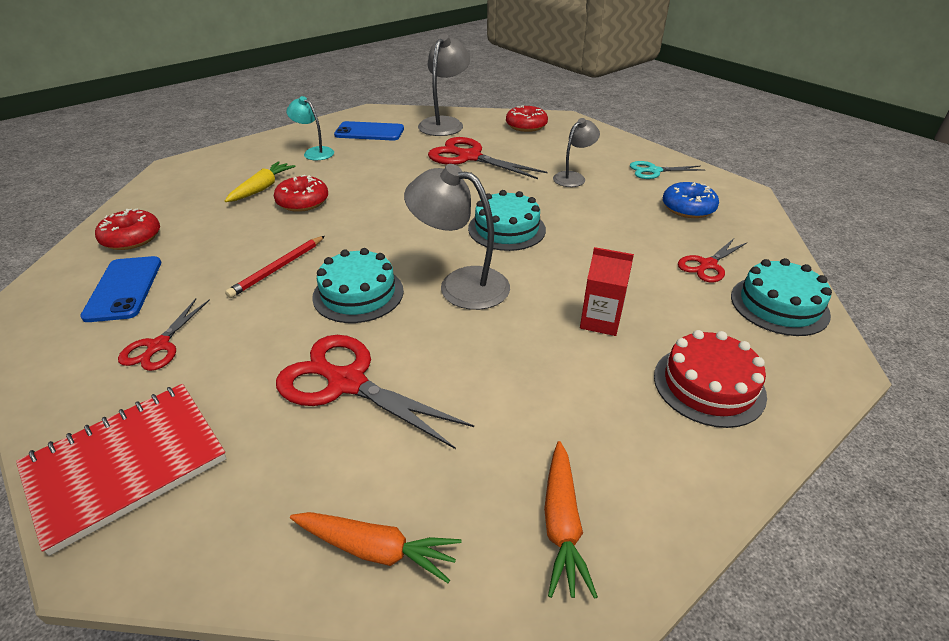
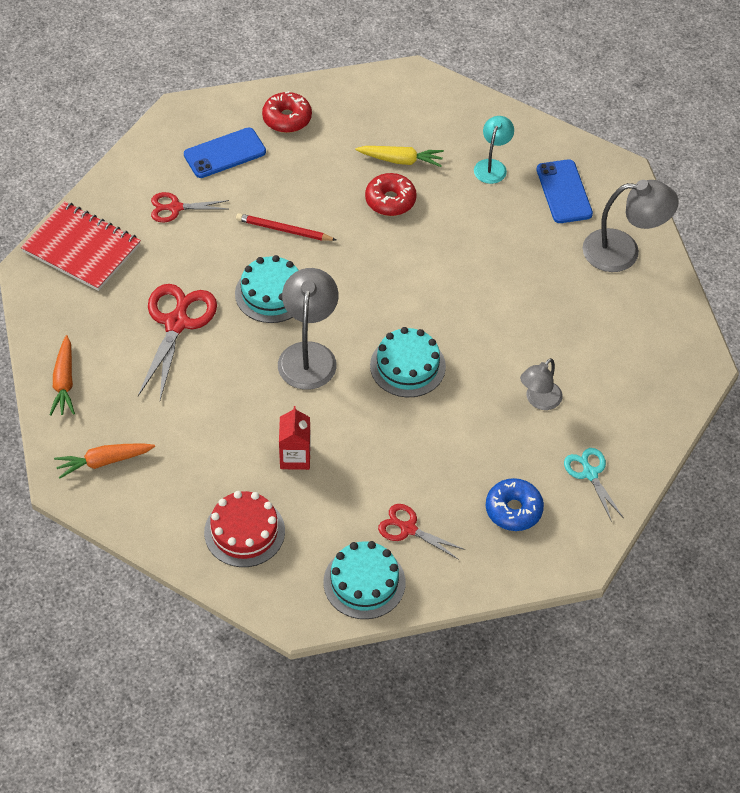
camera: 70 degrees right, 15 degrees up
(469, 157) = (544, 299): red scissors -> none
(526, 126) = (657, 331): red donut -> none
(573, 177) = (539, 401): grey lamp -> grey lamp turned 105 degrees clockwise

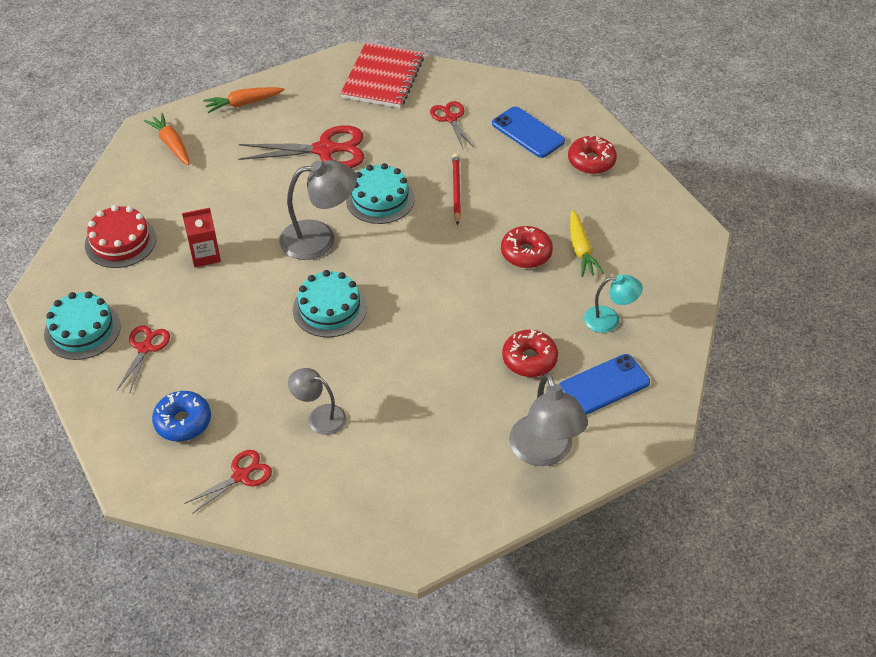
camera: 75 degrees right, 5 degrees down
(519, 233) = (529, 359): none -> red donut
(590, 473) = (241, 476): turquoise scissors -> red scissors

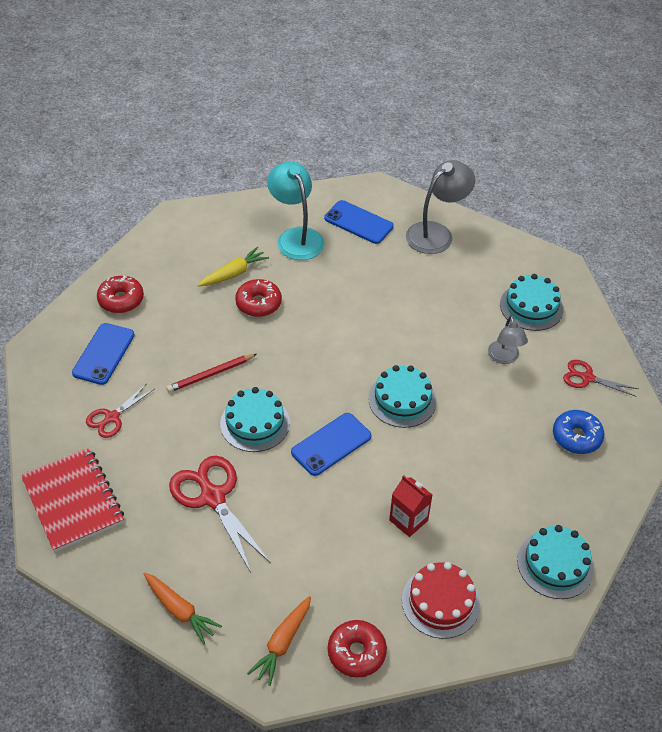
camera: 120 degrees left, 0 degrees up
(145, 348) = (535, 504): red scissors -> none
(319, 238) = (331, 444): grey lamp -> blue phone
(371, 483) = (531, 307): none -> turquoise cake
(383, 78) = (73, 501): red notebook -> red notebook turned 75 degrees clockwise
(529, 359) = (364, 266): red donut -> red donut (356, 652)
(609, 320) = (296, 237): turquoise lamp -> turquoise lamp, size x1.65

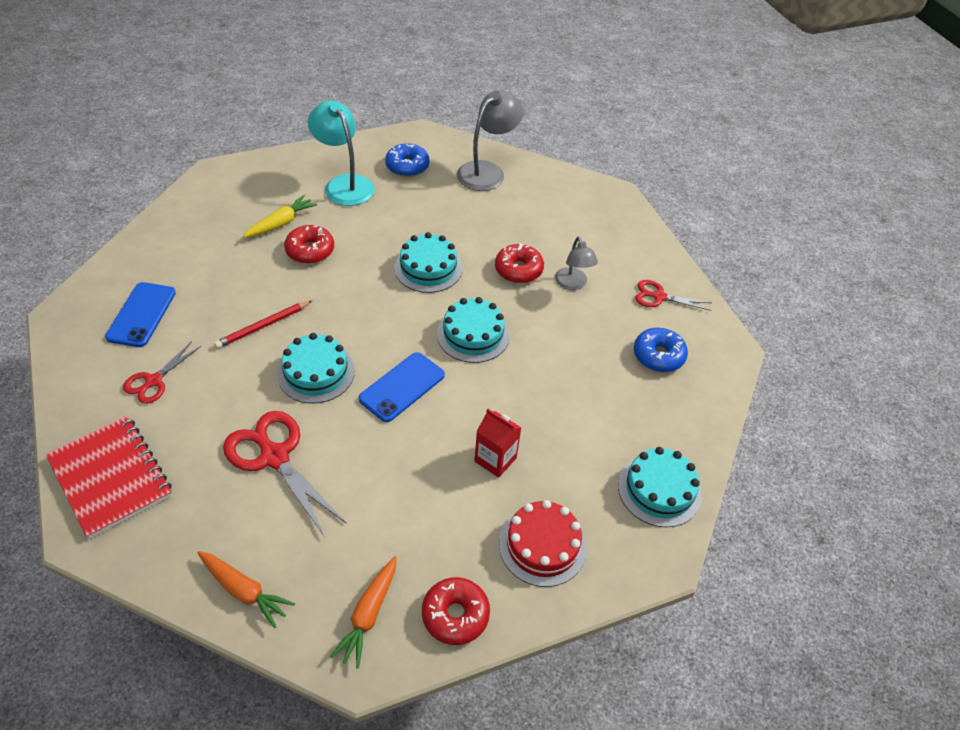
camera: 10 degrees left, 0 degrees up
(121, 300) = (159, 258): red donut -> red donut (518, 270)
(358, 222) = (407, 166): blue phone -> blue donut
(531, 307) = (592, 233): turquoise cake -> turquoise cake (428, 268)

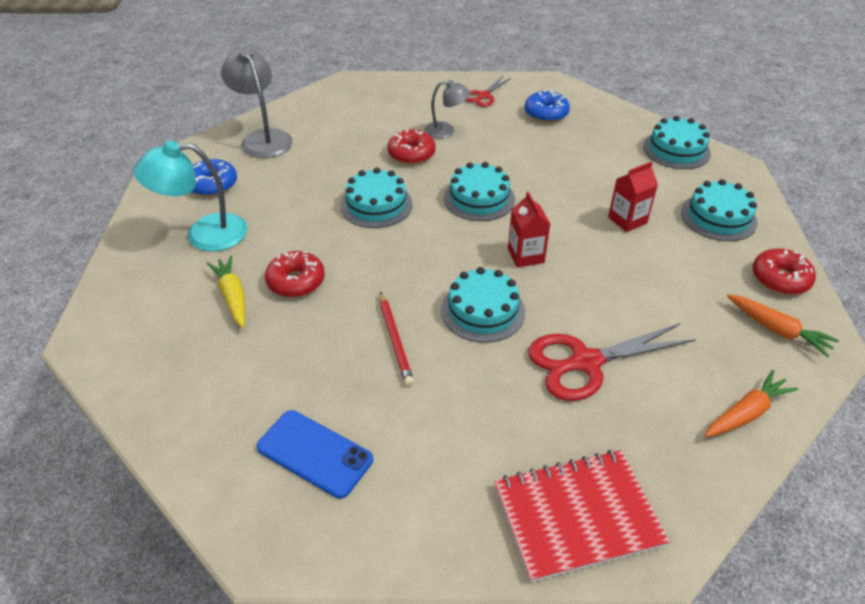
camera: 65 degrees left, 5 degrees down
(154, 381) = (437, 454): red scissors -> none
(402, 387) = (525, 255): blue phone -> red carton
(542, 545) = (718, 217): red cake -> turquoise cake

